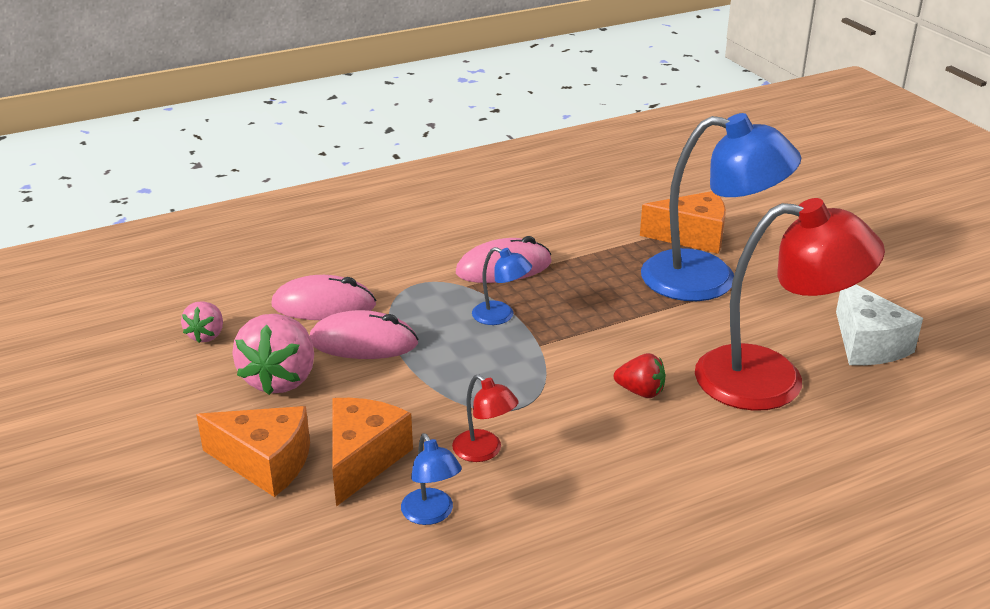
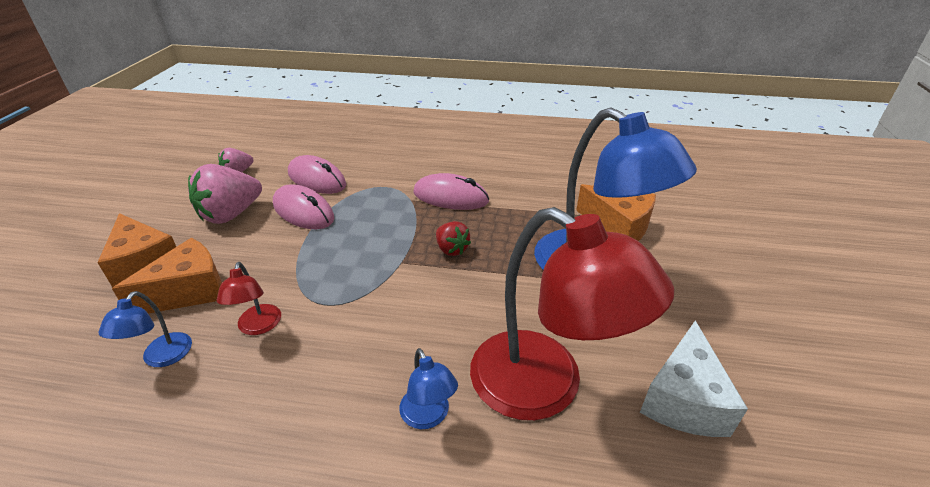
camera: 35 degrees right, 5 degrees up
(501, 316) = (404, 230): blue lamp -> blue lamp (428, 416)
(640, 391) = (422, 337): red strawberry -> red strawberry (451, 249)

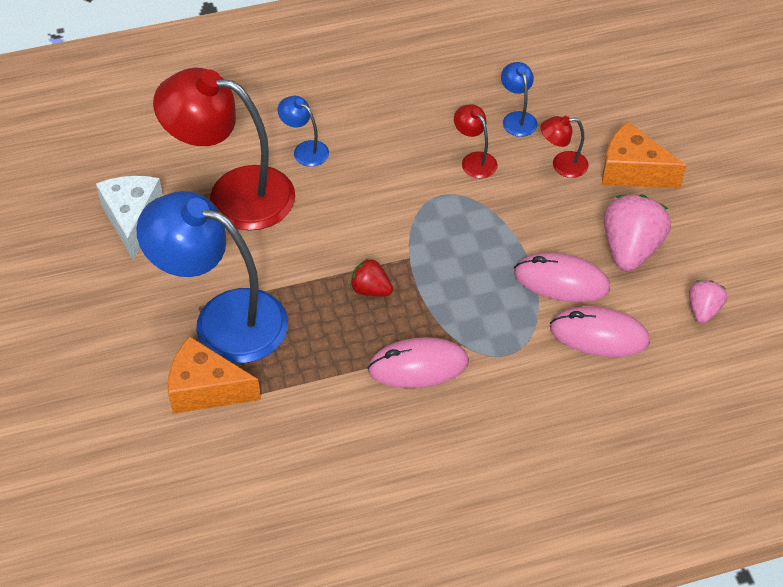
camera: 155 degrees right, 15 degrees up
(189, 291) = (562, 165): orange cheese -> red lamp

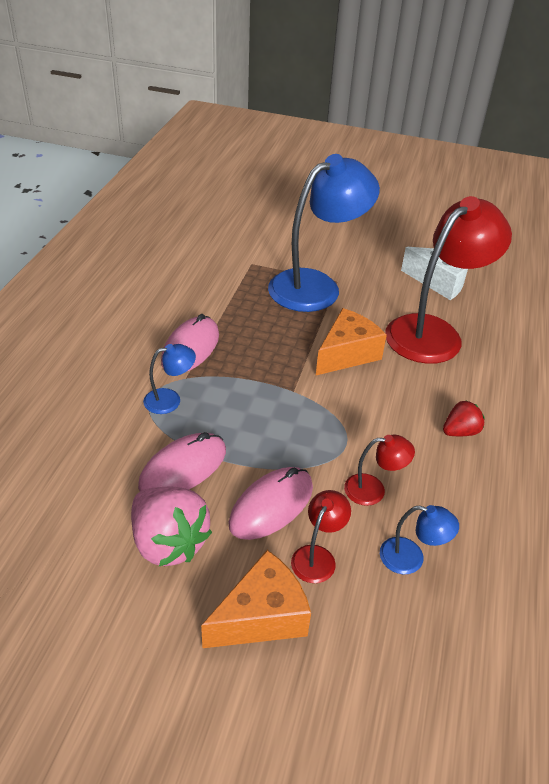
camera: 120 degrees right, 10 degrees down
(206, 389) = (267, 261): orange cheese -> orange cheese (347, 354)
(305, 150) = (460, 387): blue lamp -> blue lamp (170, 400)
(371, 289) = (280, 357): red strawberry -> red strawberry (460, 431)
(599, 335) = (108, 459): pink mouse -> pink mouse (271, 506)
(703, 310) = (51, 552): pink strawberry -> none

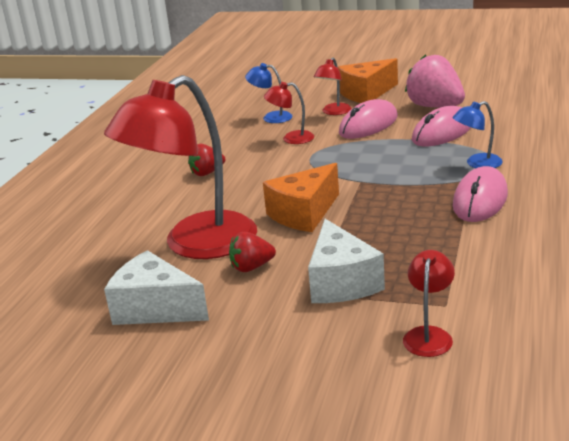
camera: 175 degrees left, 15 degrees down
(267, 247) = (429, 335): none -> red lamp
(316, 286) = (341, 282): blue lamp -> white cheese
(382, 305) = (251, 267): none -> red strawberry

